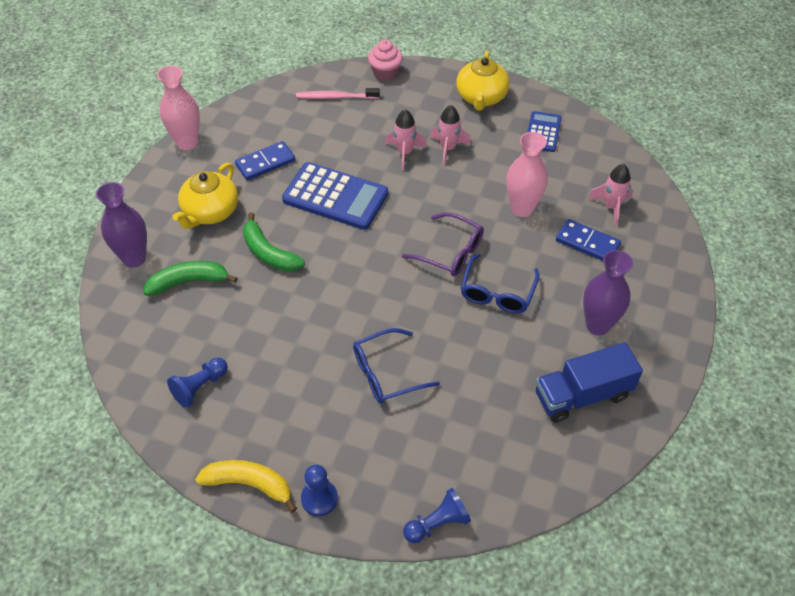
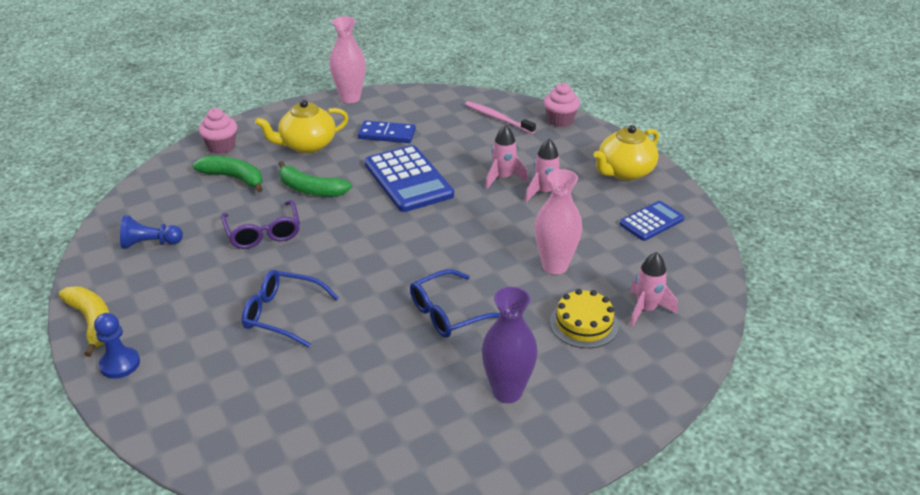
camera: 40 degrees right, 15 degrees down
(134, 258) = (221, 147): purple vase -> pink cupcake
(268, 253) = (310, 189): green banana -> green banana turned 60 degrees counterclockwise
(437, 523) = (171, 443): blue pawn -> none
(451, 252) = (448, 263): purple glasses -> purple glasses (263, 233)
(582, 395) = (418, 436): blue truck -> none
(587, 243) = (584, 324): blue domino -> yellow cake

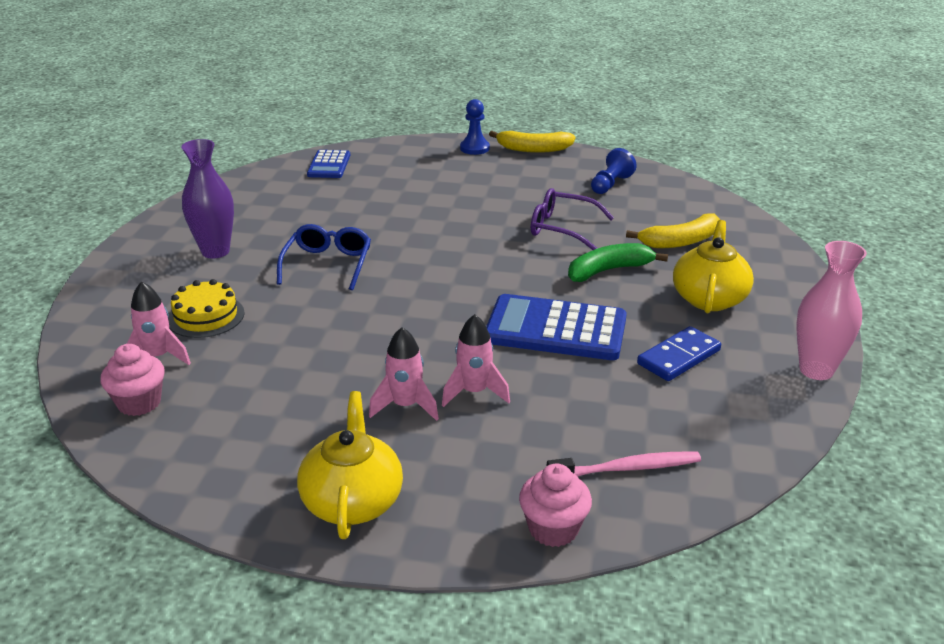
camera: 130 degrees right, 5 degrees down
(221, 147) = (758, 252): pink cupcake -> pink cupcake (139, 403)
(234, 178) = (680, 241): green banana -> yellow banana
(282, 314) = (439, 205): blue glasses -> none
(555, 266) = (290, 342): pink vase -> none
(651, 221) = (241, 450): blue calculator -> blue calculator (329, 165)

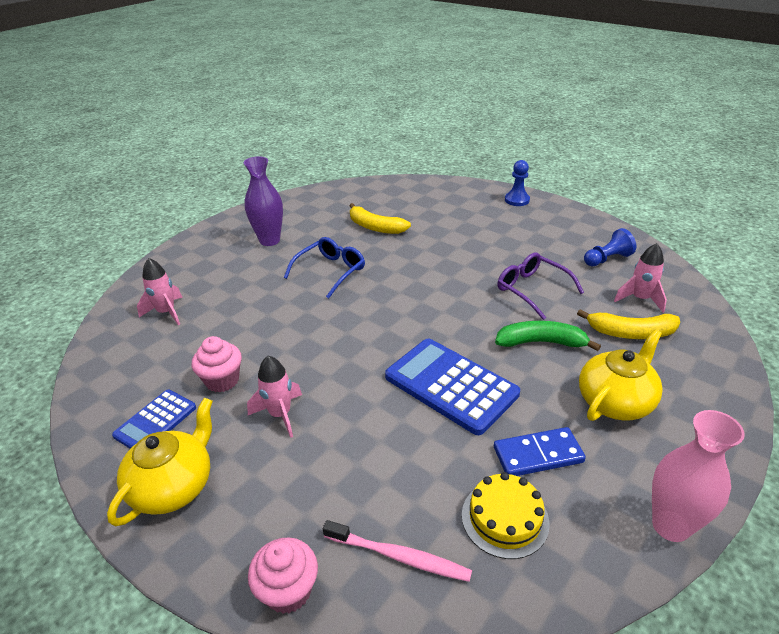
camera: 30 degrees right, 5 degrees up
(139, 403) = (126, 344): pink cupcake -> pink cupcake (222, 380)
(206, 316) = (220, 290): yellow cake -> yellow cake (505, 518)
(329, 165) = (399, 191): blue calculator -> blue calculator (156, 421)
(474, 392) = (339, 422): pink rocket -> pink rocket (640, 299)
(533, 149) = (564, 211): yellow banana -> yellow banana (375, 227)

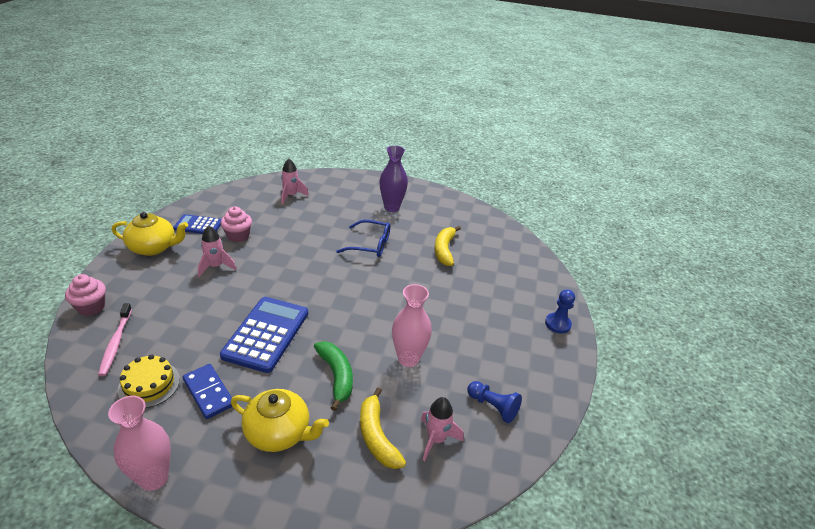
camera: 60 degrees right, 0 degrees up
(532, 289) = (408, 359): purple glasses -> pink vase

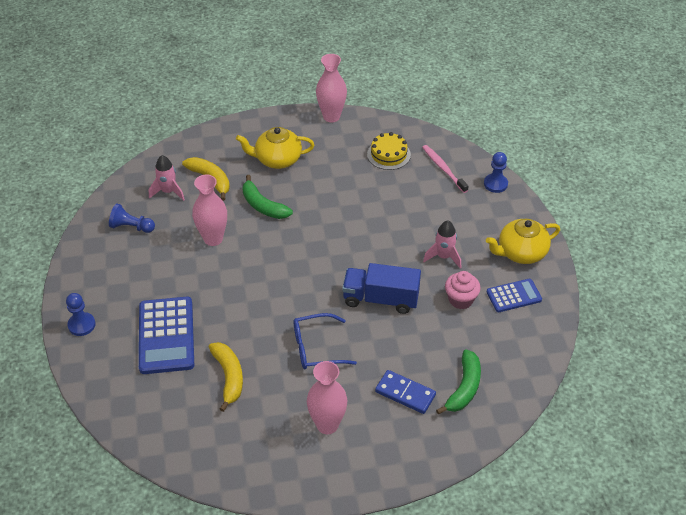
camera: 160 degrees right, 10 degrees up
(91, 307) = (495, 184): pink cupcake -> blue pawn
(208, 393) = (344, 164): blue domino -> blue domino (405, 393)
(266, 334) = (341, 215): blue calculator -> blue calculator (166, 336)
(291, 196) = (464, 388): pink rocket -> green banana
(296, 257) = (381, 299): none -> blue truck
(392, 207) = (327, 425): purple vase -> pink vase

